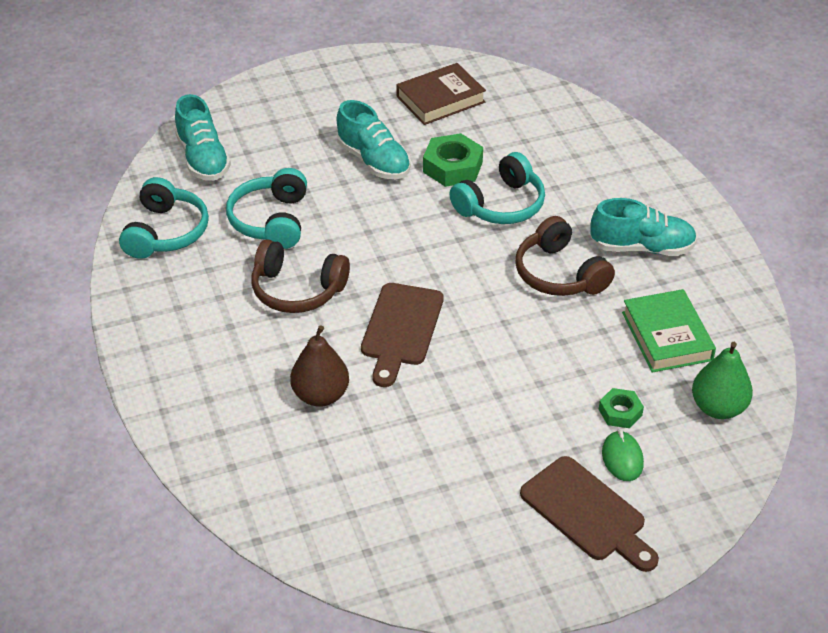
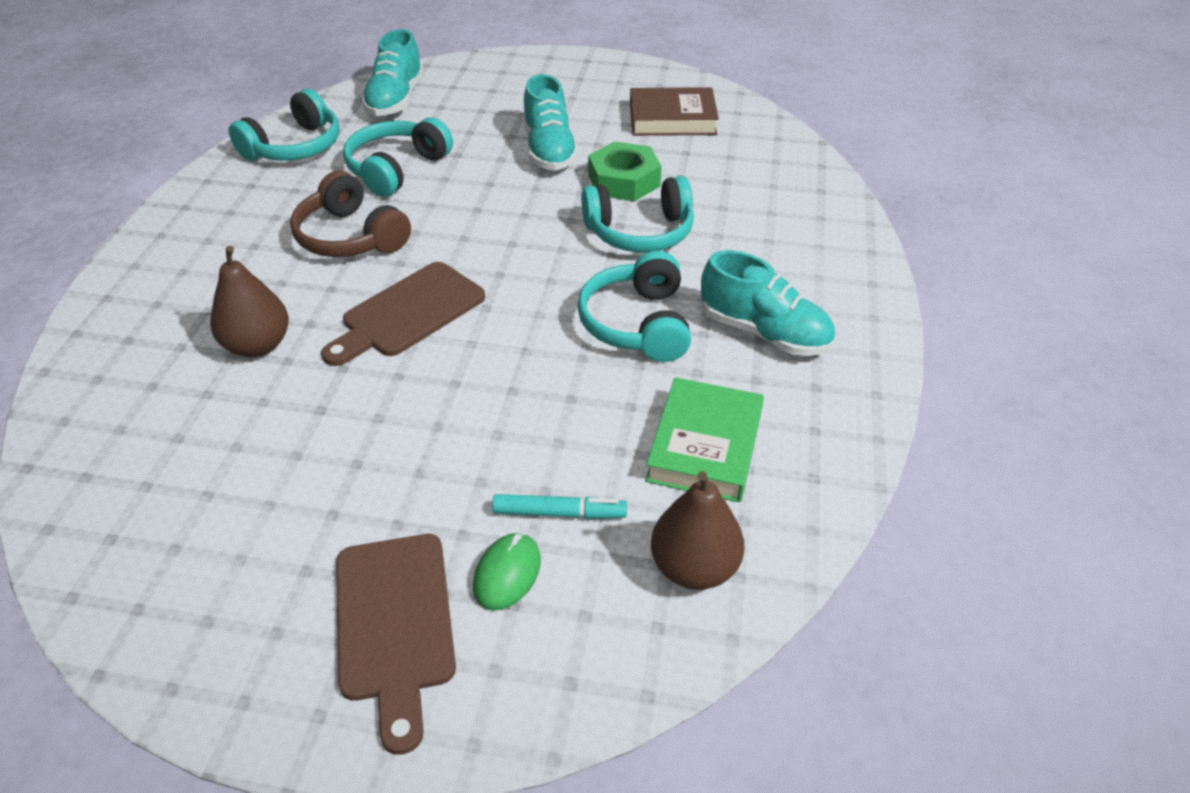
camera: 30 degrees right, 0 degrees up
(559, 274) = (637, 324): brown headphones -> turquoise headphones
(620, 412) = (559, 513): green nut -> turquoise marker
(718, 408) = (694, 567): green pear -> brown pear

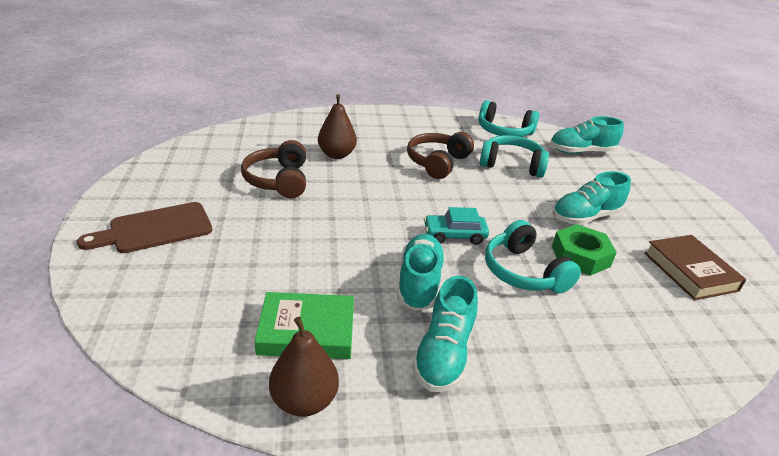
camera: 70 degrees right, 10 degrees down
(307, 434) = (278, 180): none -> brown headphones
(409, 313) = (383, 192): brown cutting board -> none
(507, 573) = (188, 260): green mouse -> none
(547, 268) = (454, 235): none -> turquoise car
(559, 513) = (235, 272): turquoise marker -> none
(637, 324) = (419, 283): turquoise headphones -> turquoise shoe
(694, 567) = (195, 337): brown pear -> brown pear (304, 400)

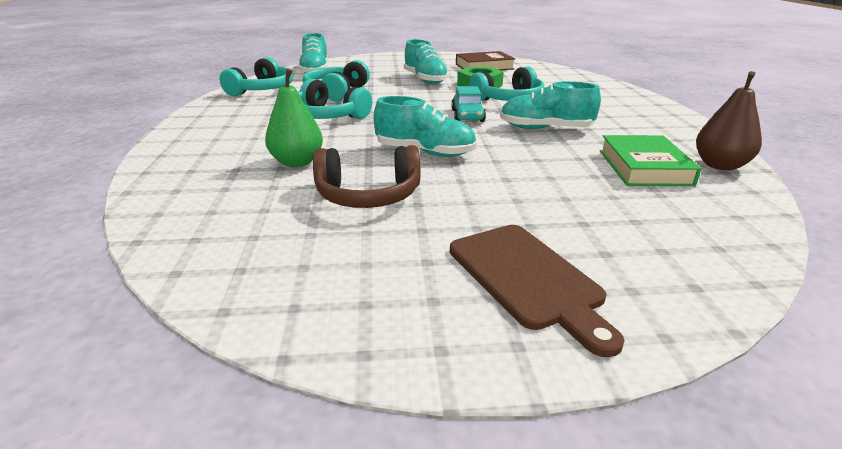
camera: 85 degrees left, 5 degrees down
(336, 155) = (297, 162): brown pear -> green pear
(437, 162) = (328, 116): brown headphones -> turquoise headphones
(444, 354) = (622, 124): turquoise shoe -> turquoise shoe (425, 152)

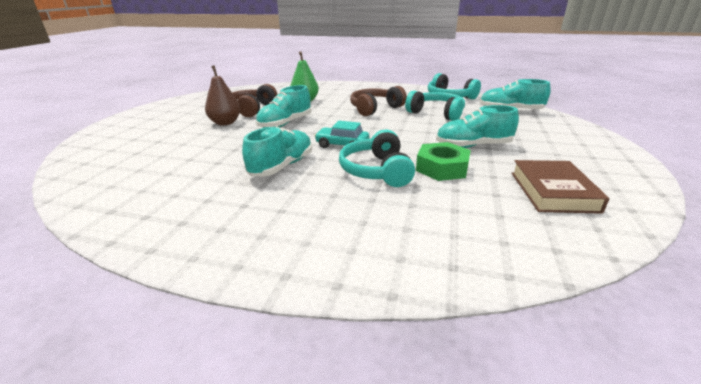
camera: 110 degrees right, 0 degrees up
(328, 116) = (375, 108): turquoise headphones -> brown headphones
(528, 278) = (150, 123): brown cutting board -> none
(644, 167) = (170, 179): green book -> none
(720, 165) = (118, 215): brown pear -> brown pear (225, 123)

